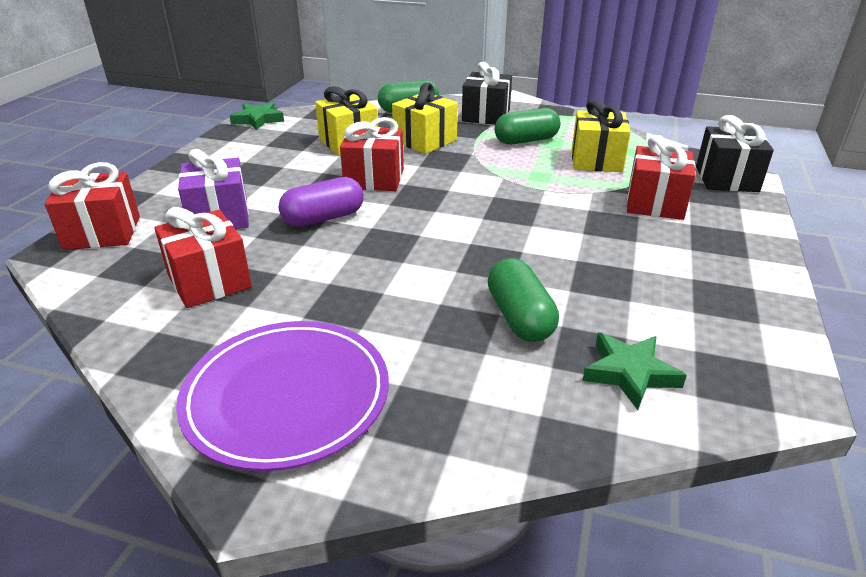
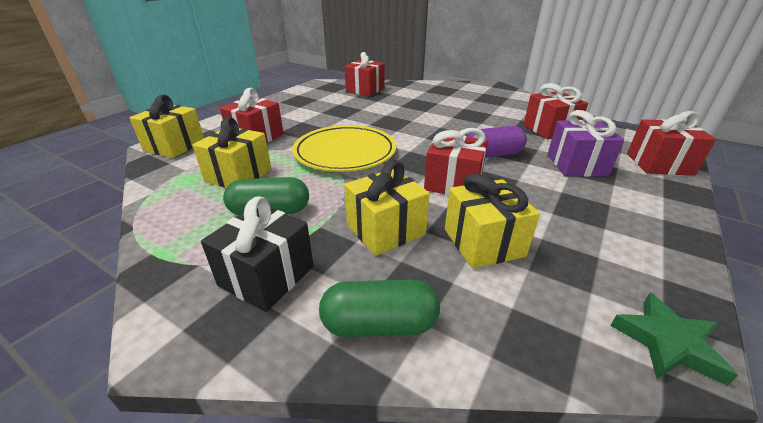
camera: 165 degrees left, 0 degrees up
(287, 397) = (490, 96): purple plate -> none
(515, 197) = (345, 152): none -> yellow plate
(520, 317) = (392, 104): green capsule -> none
(629, 373) = (365, 90): green star -> red gift
(726, 179) = (174, 146): black gift -> yellow gift

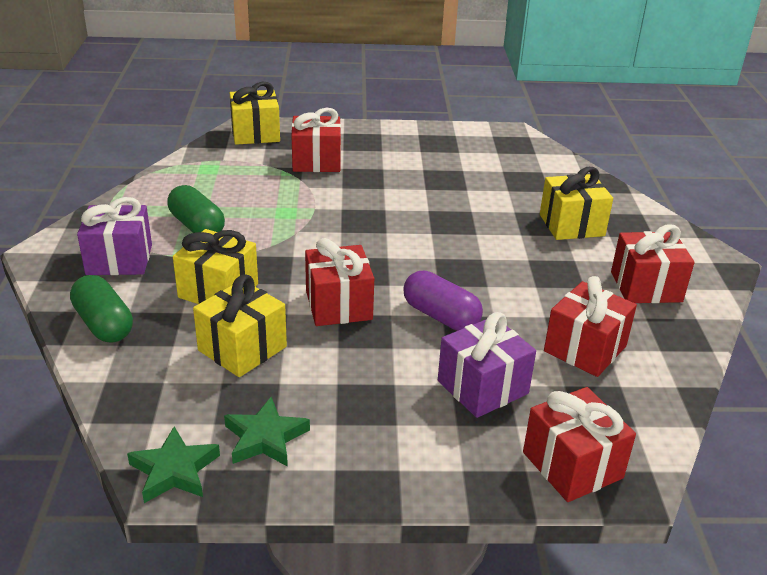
camera: 55 degrees right, 0 degrees up
(238, 175) = (237, 187): yellow gift -> yellow gift (571, 225)
(267, 276) = (119, 260): black gift -> purple gift
(345, 152) = (338, 221): yellow plate -> none
(365, 90) = (534, 169): red gift -> red gift (646, 287)
(619, 268) = (265, 438): none -> green star

